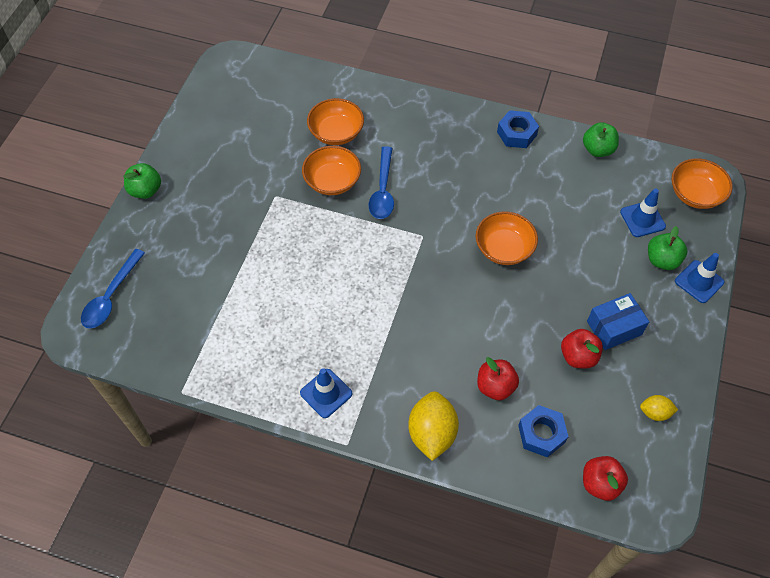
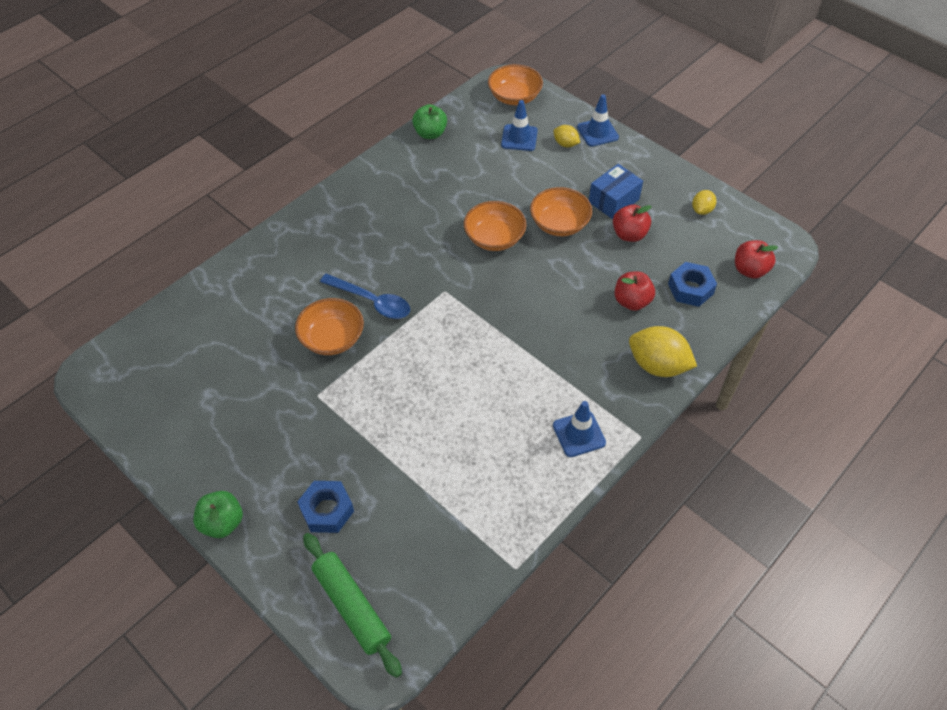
camera: 65 degrees left, 5 degrees down
(111, 296) = (352, 607): blue spoon -> green rolling pin
(336, 132) = (272, 312): orange bowl -> orange bowl (559, 224)
(516, 133) = (374, 178): blue nut -> blue nut (327, 510)
(614, 328) = (613, 201): blue box -> blue box turned 45 degrees clockwise
(662, 260) = (565, 144): green apple -> yellow lemon

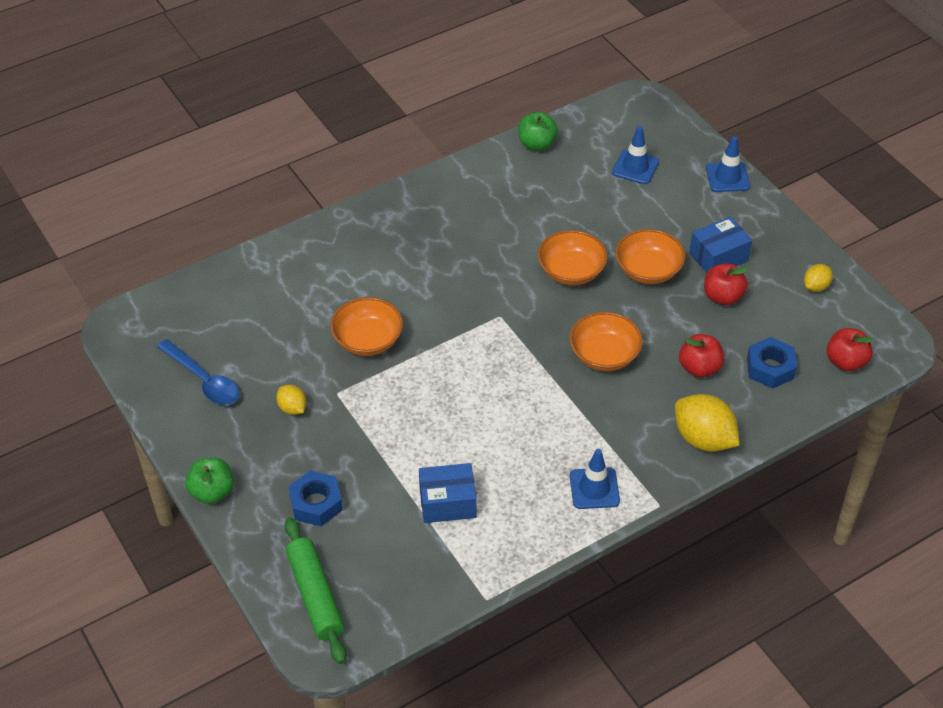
camera: 15 degrees right, 5 degrees down
(372, 301) = (420, 311): blue spoon -> blue spoon (204, 380)
(451, 479) = (447, 502): none -> blue box
(514, 97) = (645, 120): orange bowl -> orange bowl (604, 355)
(565, 144) = (686, 184): yellow lemon -> yellow lemon (292, 408)

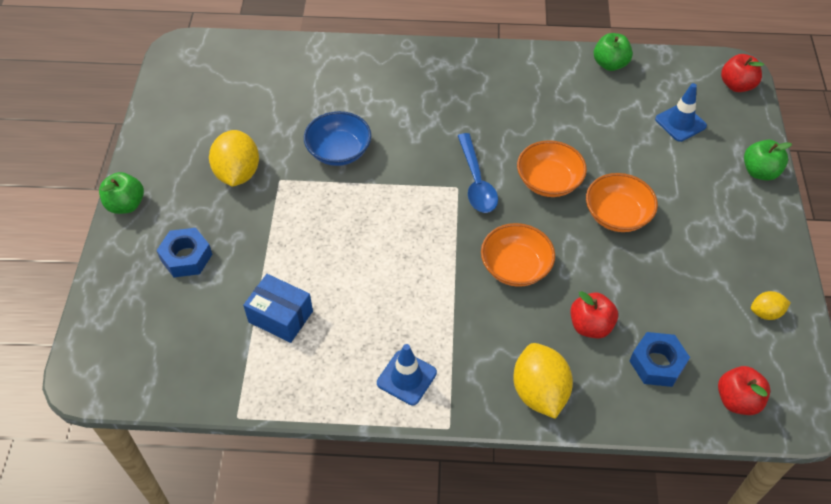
camera: 35 degrees right, 5 degrees up
(204, 380) = (198, 118): blue spoon -> blue spoon (476, 182)
(292, 408) = (237, 173): yellow lemon -> yellow lemon, size x1.89
(315, 595) = (119, 330): green rolling pin -> none
(368, 340) = (339, 151): orange bowl -> blue bowl
(718, 257) = (692, 237): blue box -> none
(722, 297) = (666, 274): red apple -> red apple (736, 85)
(727, 177) = (759, 172): blue traffic cone -> green apple

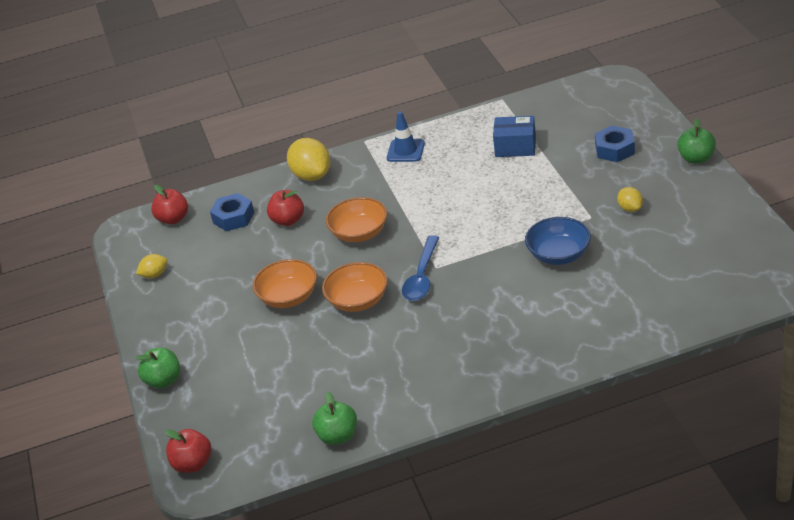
camera: 165 degrees right, 15 degrees down
(237, 173) = (630, 208): yellow lemon -> yellow lemon, size x0.53
(476, 182) = (421, 277): blue spoon -> blue spoon turned 135 degrees counterclockwise
(680, 123) = (247, 399): blue traffic cone -> none

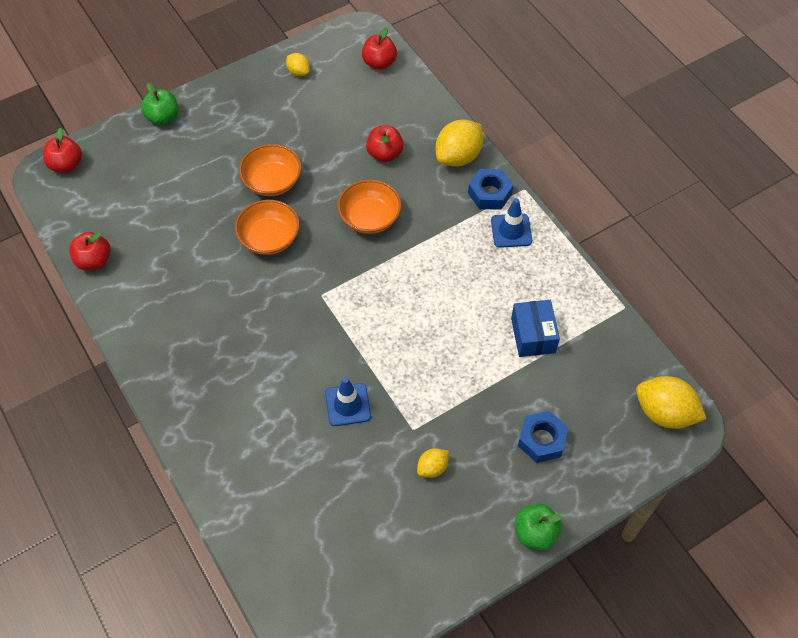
camera: 70 degrees right, 20 degrees up
(233, 217) = (385, 109): blue nut -> blue nut (489, 193)
(338, 436) = (94, 261): green apple -> red apple
(421, 277) = (306, 285): blue spoon -> none
(558, 254) = (348, 405): blue bowl -> blue traffic cone
(602, 89) = (664, 413): none -> yellow lemon

